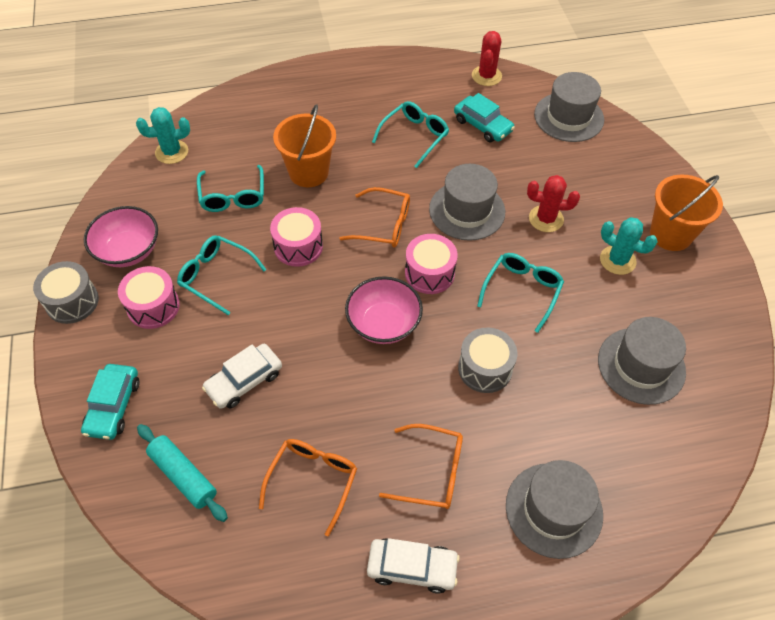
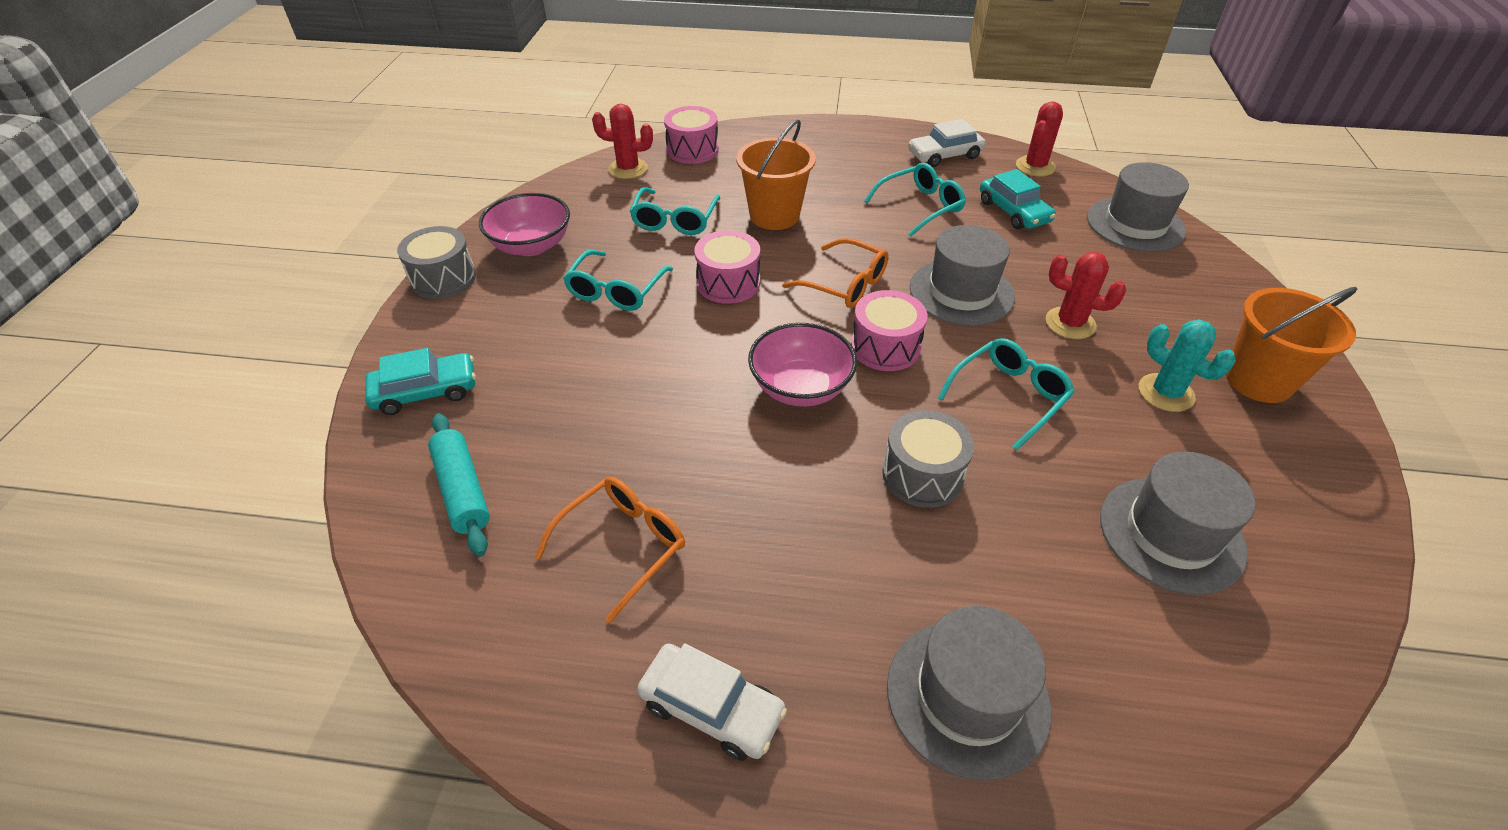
camera: 20 degrees right, 10 degrees down
(113, 406) = (425, 392): turquoise car -> turquoise car turned 135 degrees counterclockwise
(153, 306) = (528, 304): pink drum -> pink drum (692, 150)
(172, 152) = (628, 169): turquoise cactus -> red cactus
(216, 276) = (616, 291): turquoise glasses -> turquoise glasses turned 120 degrees counterclockwise
(244, 381) = (593, 405): white car -> white car (944, 155)
(432, 472) = (794, 585): orange glasses -> none

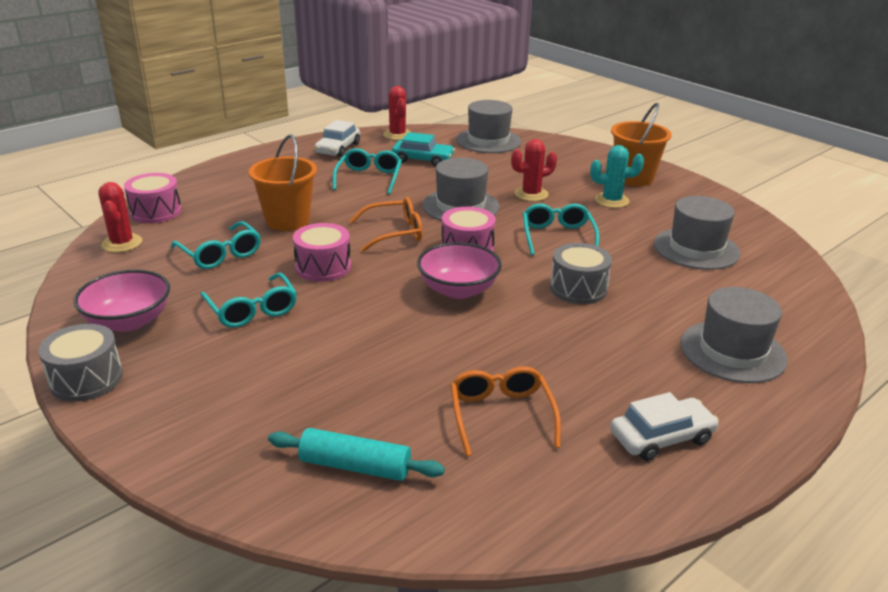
camera: 50 degrees left, 15 degrees down
(425, 392) = (215, 443): turquoise car -> none
(628, 169) = (122, 243): red cactus -> red cactus turned 60 degrees counterclockwise

